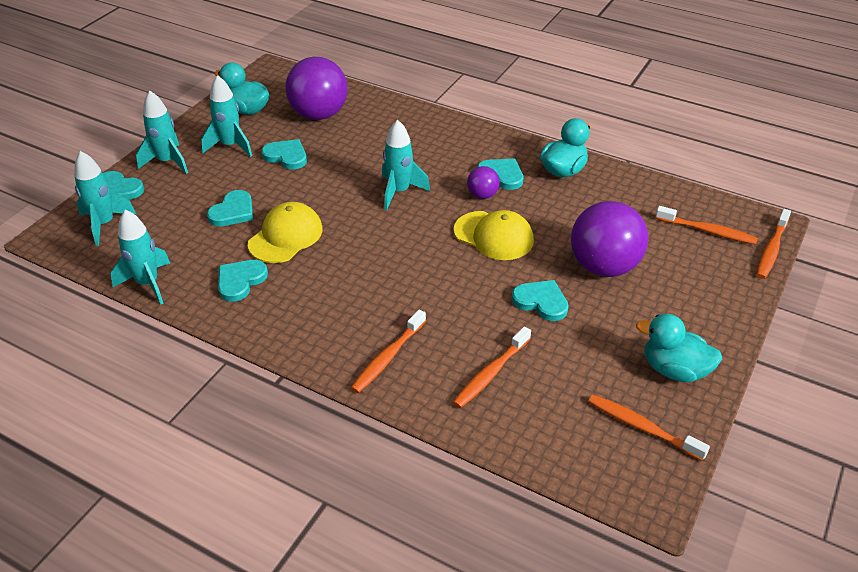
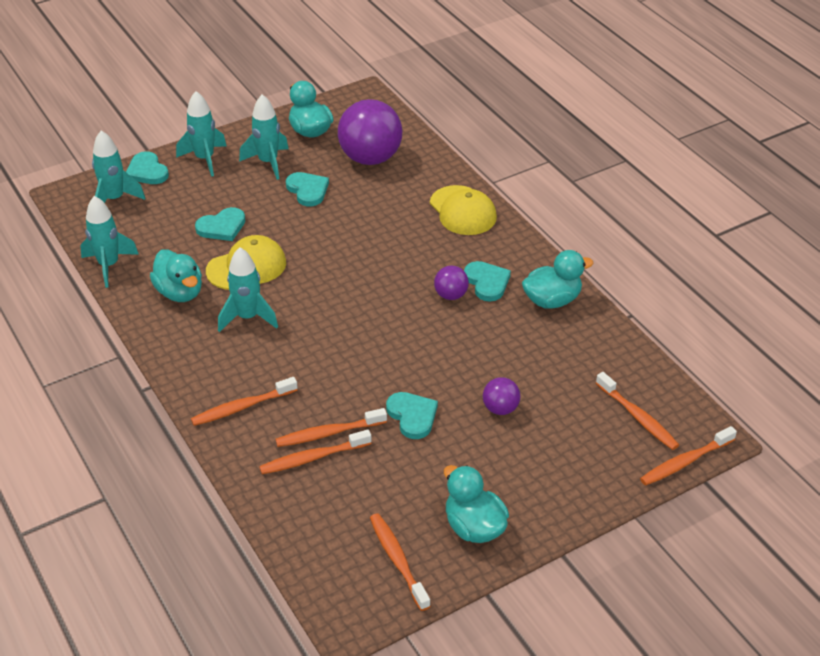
camera: 30 degrees right, 0 degrees up
(240, 281) = (180, 292): turquoise heart -> turquoise duck
(399, 192) = (378, 263): turquoise rocket -> turquoise rocket (248, 317)
(485, 346) = (328, 433): none -> orange toothbrush
(493, 236) = (425, 338): yellow cap -> yellow cap (463, 211)
(603, 267) = (500, 408): purple ball -> purple ball, size x0.48

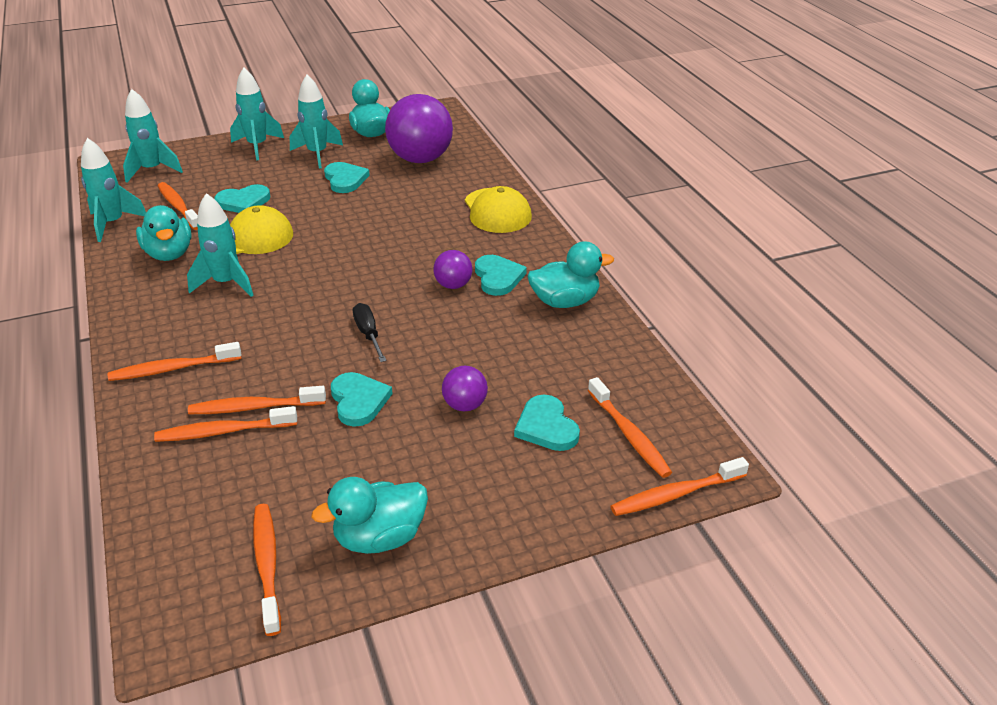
camera: 10 degrees right, 5 degrees down
(147, 171) = (197, 151): turquoise heart -> turquoise heart (546, 427)
(162, 239) = (178, 207): none -> orange toothbrush
(395, 353) = (368, 334): none -> black screwdriver
(474, 527) = (380, 537): turquoise duck -> turquoise duck turned 90 degrees counterclockwise

